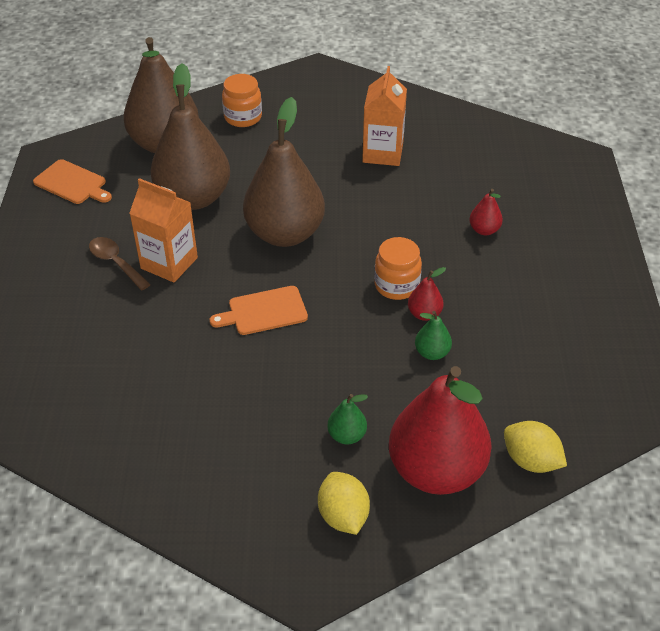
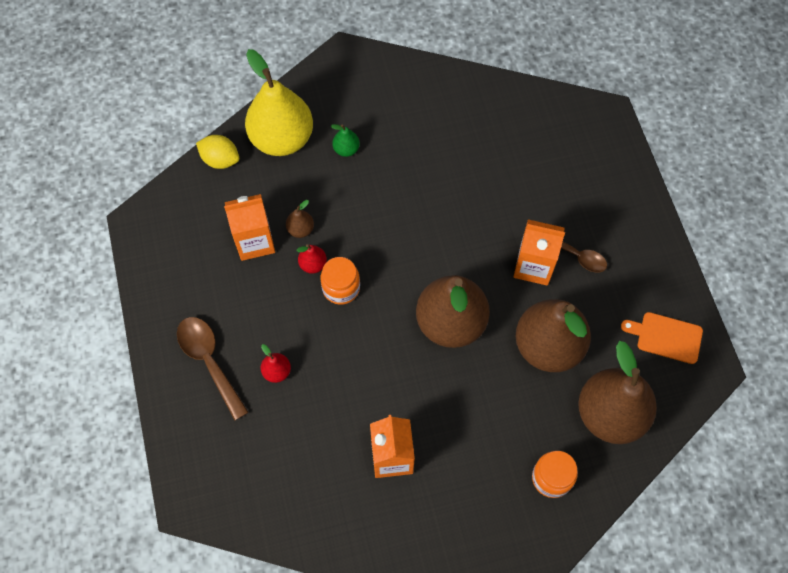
camera: 165 degrees right, 20 degrees up
(264, 311) = (438, 236): orange cutting board -> none
(343, 516) = (334, 97): yellow lemon -> none
(432, 353) = (300, 229): green pear -> brown pear
(436, 470) = (282, 139): red pear -> yellow pear
(493, 351) = (255, 241): none -> orange carton
(558, 251) = (209, 361): none -> brown spoon

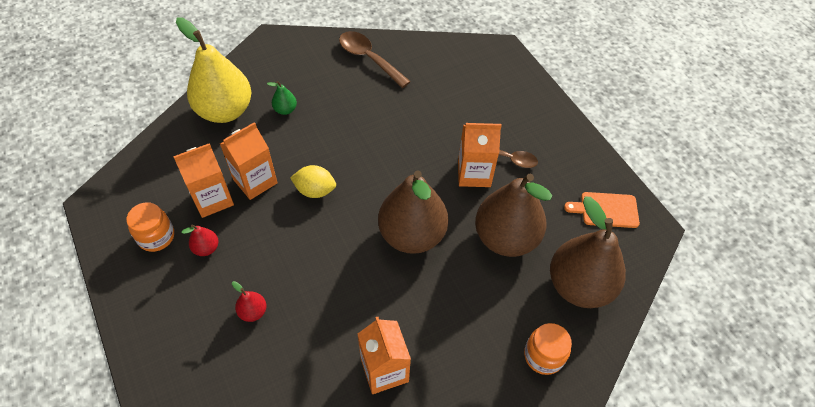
camera: 15 degrees left, 10 degrees down
(209, 361) = (182, 316): brown spoon -> brown spoon (369, 58)
(220, 160) = (170, 137): yellow lemon -> yellow lemon (315, 190)
(300, 229) = (255, 181): brown pear -> orange carton
(313, 264) = (272, 208): red pear -> red pear (206, 248)
(341, 288) = (302, 224): orange jar -> orange jar (156, 237)

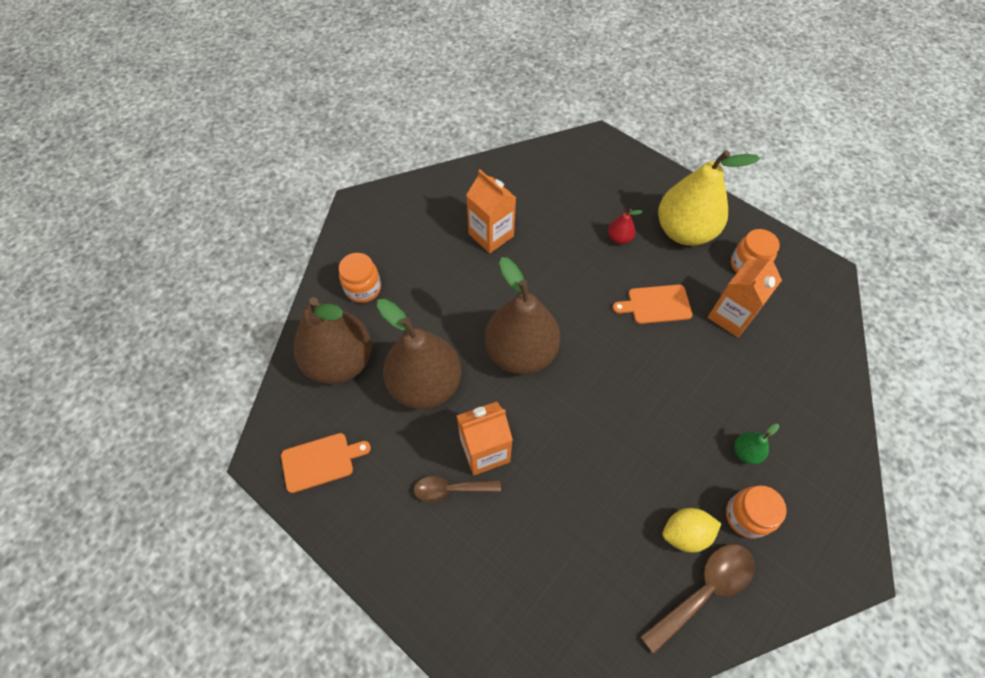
camera: 160 degrees right, 5 degrees up
(206, 248) = (697, 271): red pear -> none
(225, 111) = (809, 421): yellow pear -> yellow pear (684, 231)
(255, 181) = (707, 349): orange carton -> none
(268, 232) = (656, 304): none -> orange cutting board
(315, 80) = (746, 516): none -> orange jar
(315, 190) = (642, 362): yellow lemon -> yellow lemon (685, 533)
(369, 58) = (704, 590): brown spoon -> brown spoon turned 60 degrees counterclockwise

